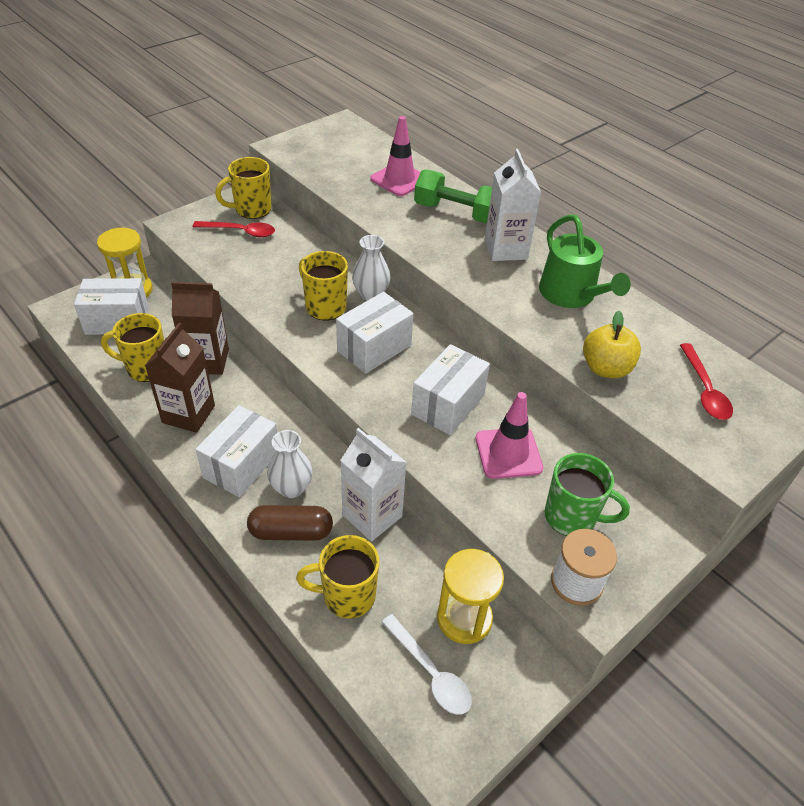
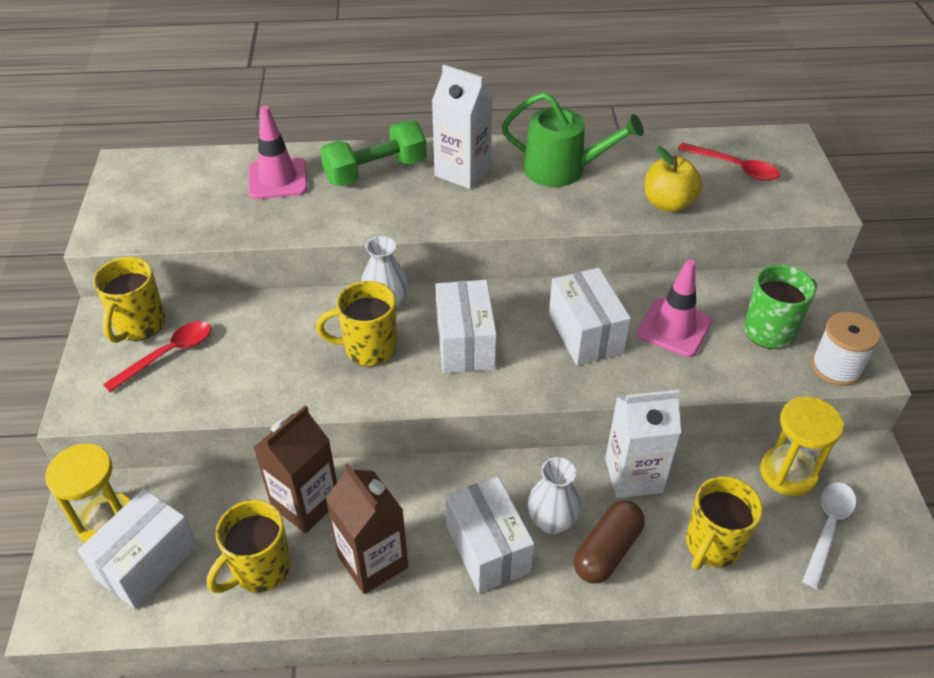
camera: 50 degrees left, 0 degrees up
(430, 672) = (828, 528): white spoon -> white spoon turned 60 degrees counterclockwise

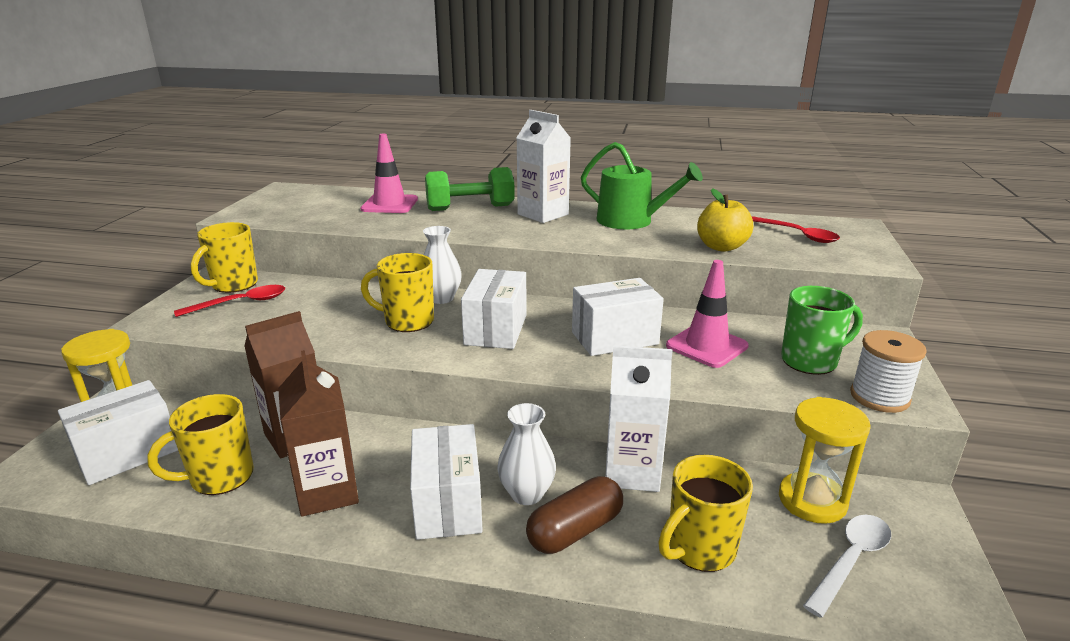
camera: 15 degrees right, 20 degrees down
(585, 333) = (614, 338): white box -> white box turned 75 degrees clockwise

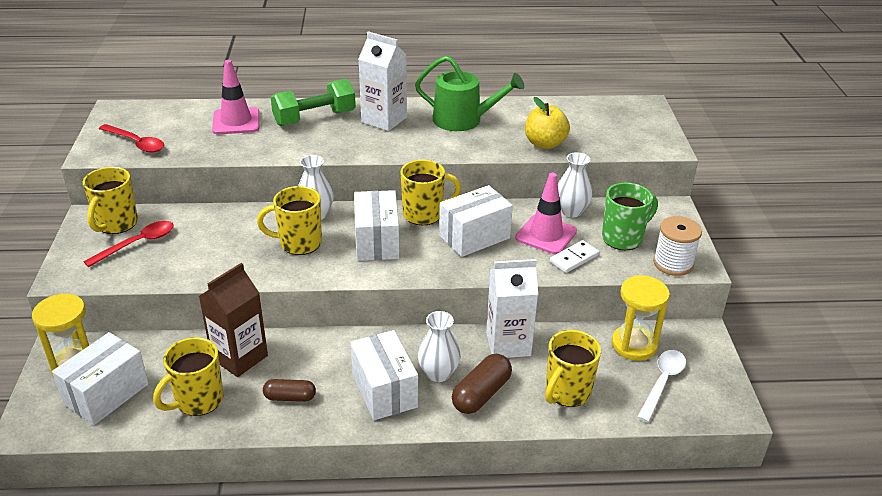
camera: 15 degrees left, 10 degrees up
(327, 492) = (290, 397): brown carton -> brown capsule
(563, 311) = (424, 214): none -> yellow mug
(738, 375) = (574, 258): none -> white domino
(746, 326) = (571, 211): none -> white vase
(796, 234) = (601, 122): red spoon -> red spoon (136, 143)

